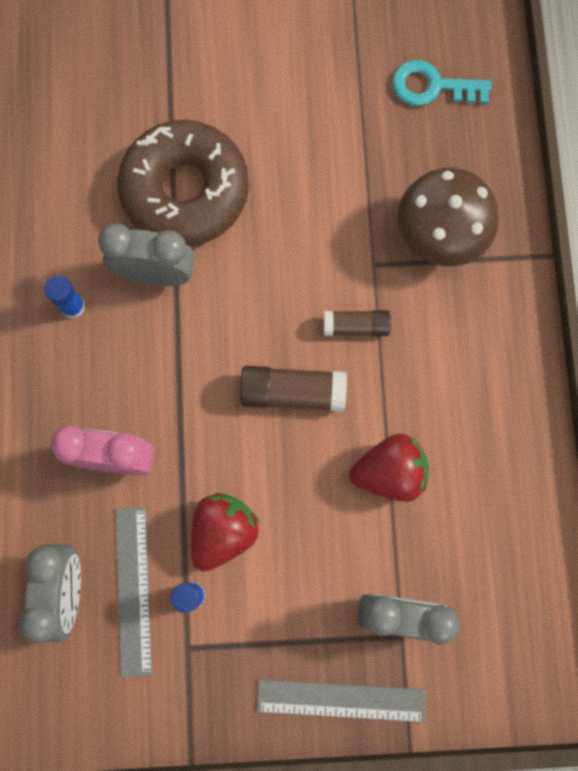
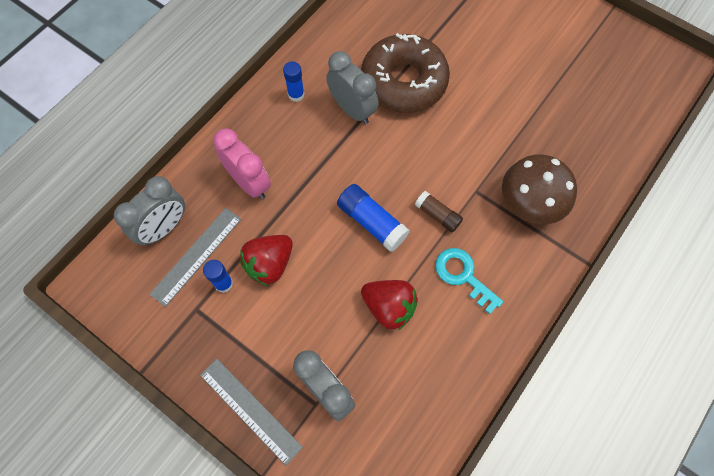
camera: 40 degrees right, 10 degrees down
(223, 531) = (270, 264): red strawberry -> red strawberry turned 150 degrees clockwise
(293, 392) = (372, 222): brown glue stick -> blue glue stick
(432, 86) = (590, 125): turquoise key -> turquoise key (463, 276)

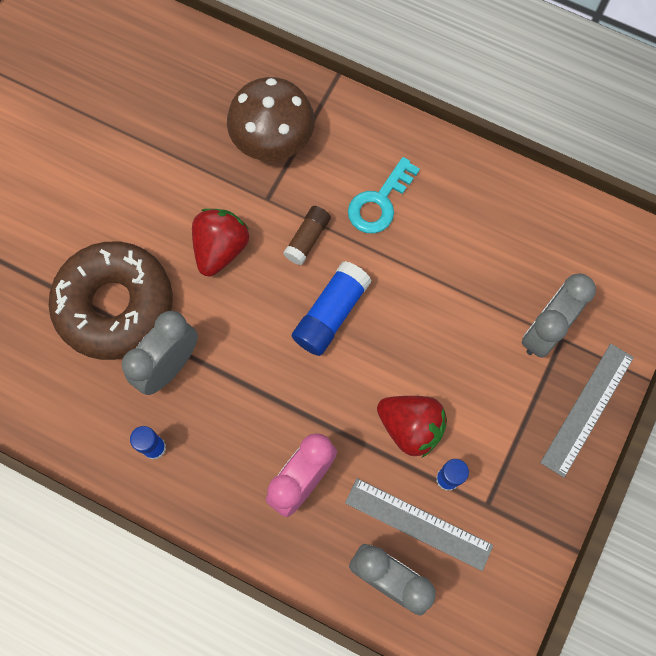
camera: 100 degrees left, 5 degrees up
(389, 307) = (434, 278): red strawberry -> red strawberry (221, 249)

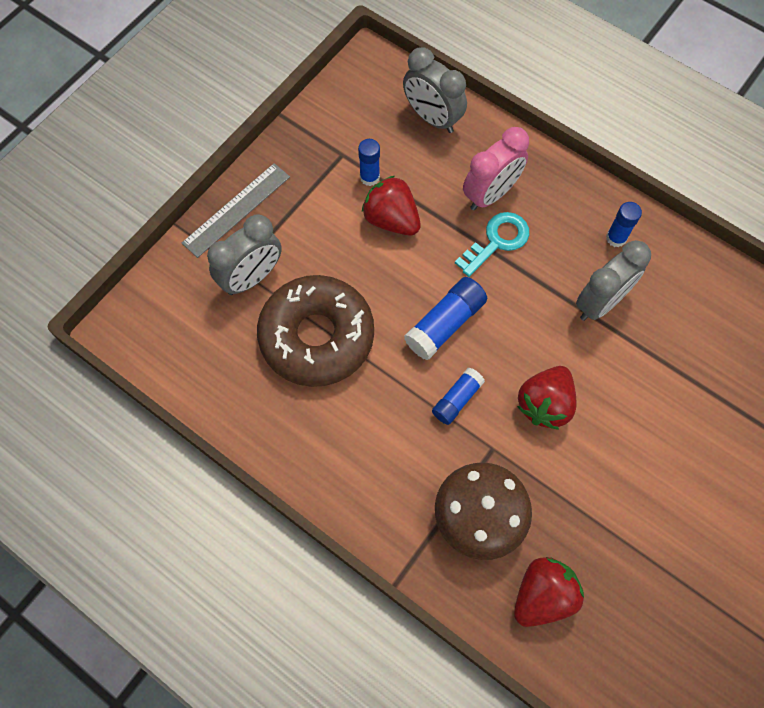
camera: 170 degrees left, 5 degrees down
(115, 305) = (651, 365): brown donut -> brown donut (317, 337)
(210, 87) = (542, 595): none -> red strawberry
(307, 239) = (457, 399): brown glue stick -> blue glue stick
(379, 202) = (377, 425): turquoise key -> turquoise key (497, 241)
(418, 523) = (401, 150): grey ruler -> none

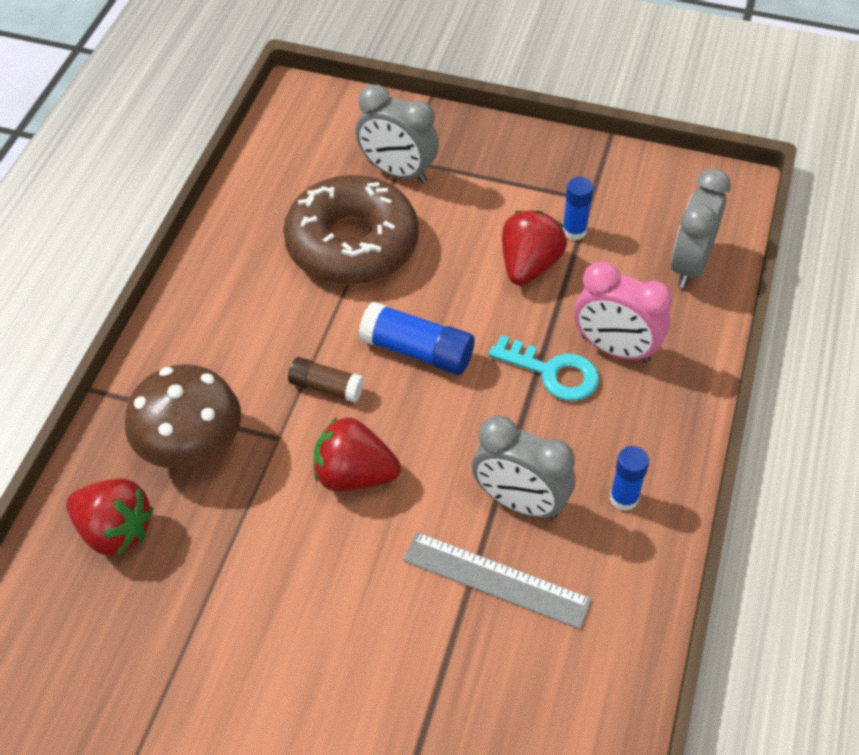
camera: 70 degrees right, 15 degrees down
(236, 209) = (472, 136): grey ruler -> grey ruler (496, 579)
(457, 399) = (326, 387): blue glue stick -> brown glue stick

